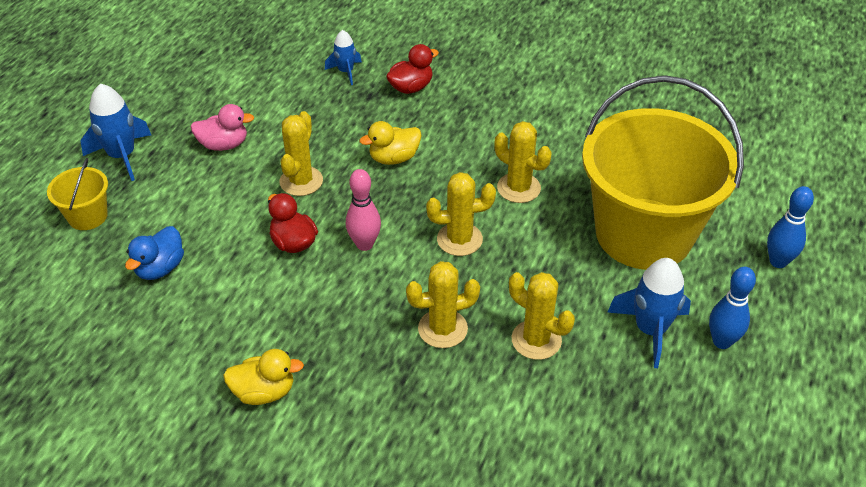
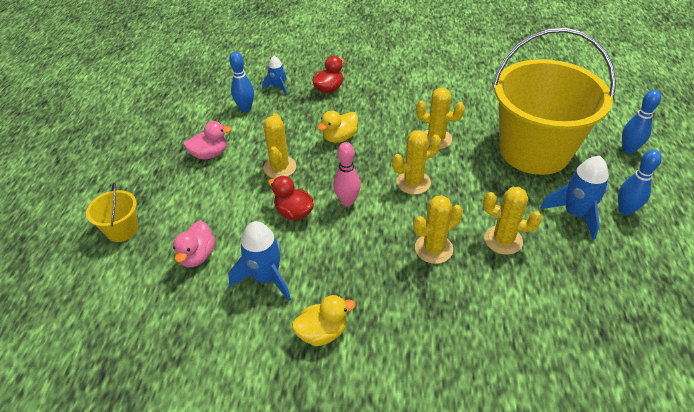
camera: 15 degrees left, 0 degrees up
(122, 156) = (133, 179): blue rocket -> blue rocket (266, 278)
(160, 268) = (197, 256): blue duck -> pink duck
(292, 92) = (245, 108): none -> blue bowling pin

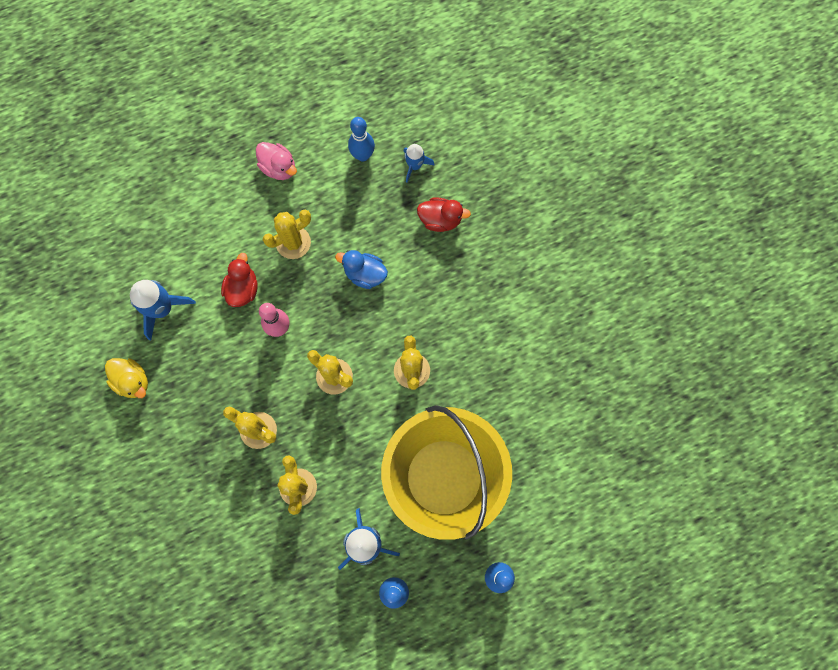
camera: 60 degrees right, 30 degrees up
(122, 229) = (155, 161): yellow bucket -> none
(197, 256) = (158, 240): pink duck -> none
(339, 137) = (365, 274): yellow duck -> blue duck

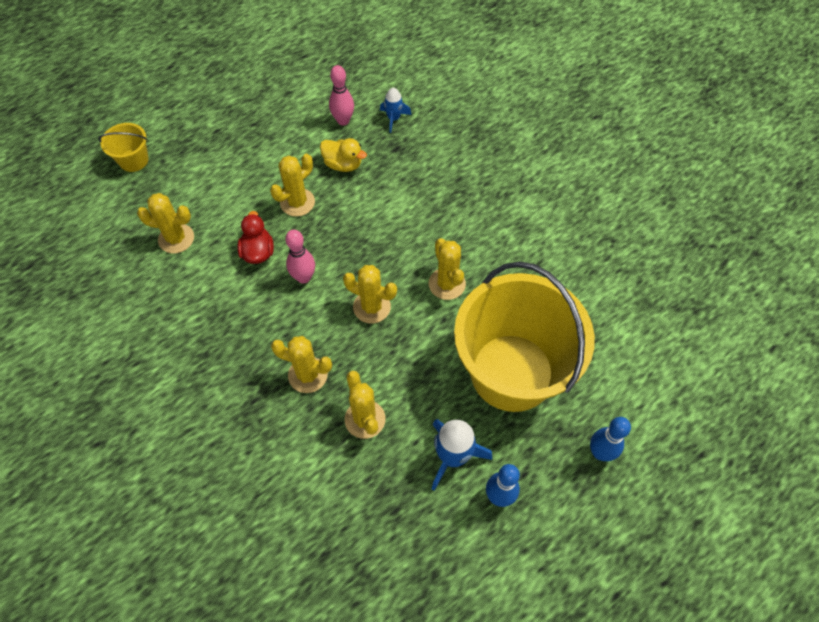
camera: 15 degrees left, 15 degrees down
(132, 381) = (162, 361): yellow duck -> yellow duck (343, 164)
(145, 152) = (134, 160): none -> yellow bucket
(162, 309) = (179, 287): blue rocket -> none
(169, 254) = (176, 238): none -> yellow cactus
(279, 168) = (267, 146): pink duck -> none
(362, 155) = (343, 121): blue bowling pin -> pink bowling pin
(365, 274) = (375, 213): blue duck -> none
(440, 220) = (431, 155): red duck -> none

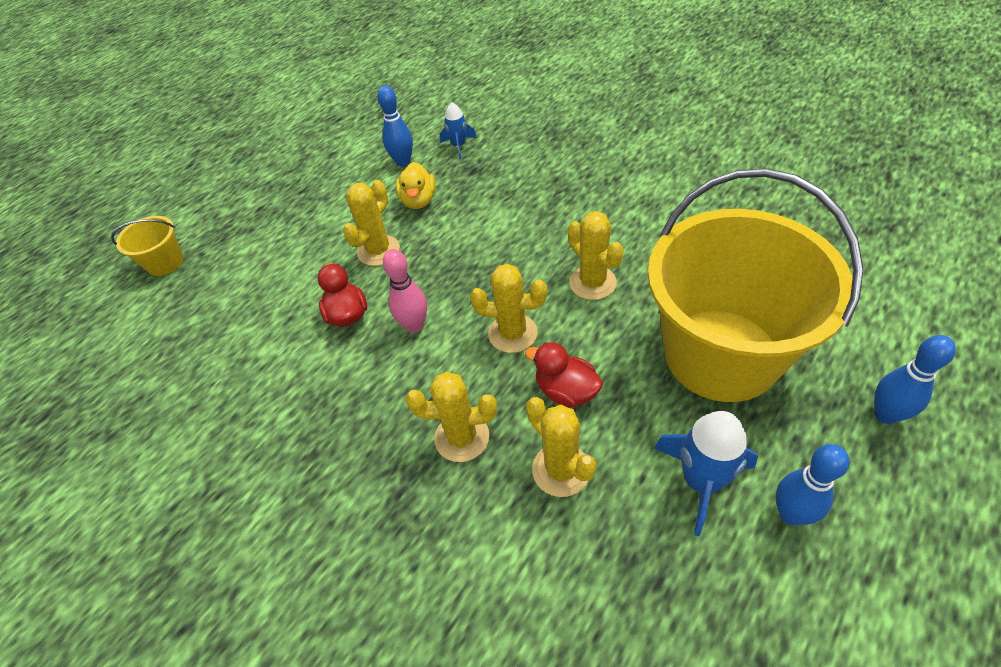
camera: 10 degrees left, 10 degrees down
(176, 238) = (238, 329): yellow cactus -> none
(343, 121) = (403, 162): pink bowling pin -> blue bowling pin
(343, 164) = (419, 200): yellow duck -> yellow duck turned 75 degrees clockwise
(391, 364) = (566, 391): none -> red duck

